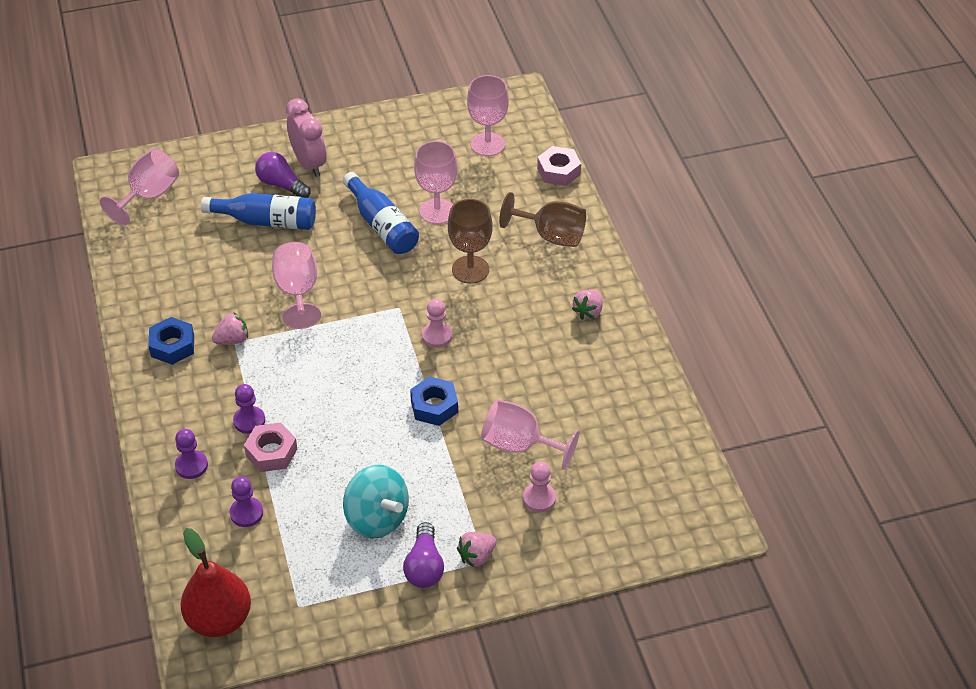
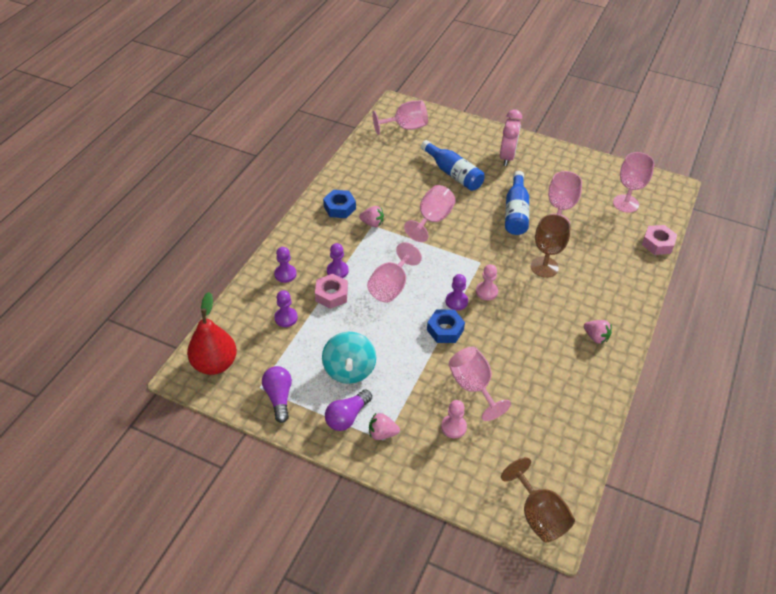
camera: 40 degrees right, 0 degrees up
(281, 185) = (480, 159): purple light bulb -> purple light bulb (279, 397)
(329, 399) = (391, 287): none -> pink goblet
(416, 368) = (456, 301): none -> purple pawn
(551, 235) = (615, 278): brown goblet -> brown goblet (538, 515)
(588, 312) = (596, 337): pink strawberry -> pink strawberry turned 120 degrees counterclockwise

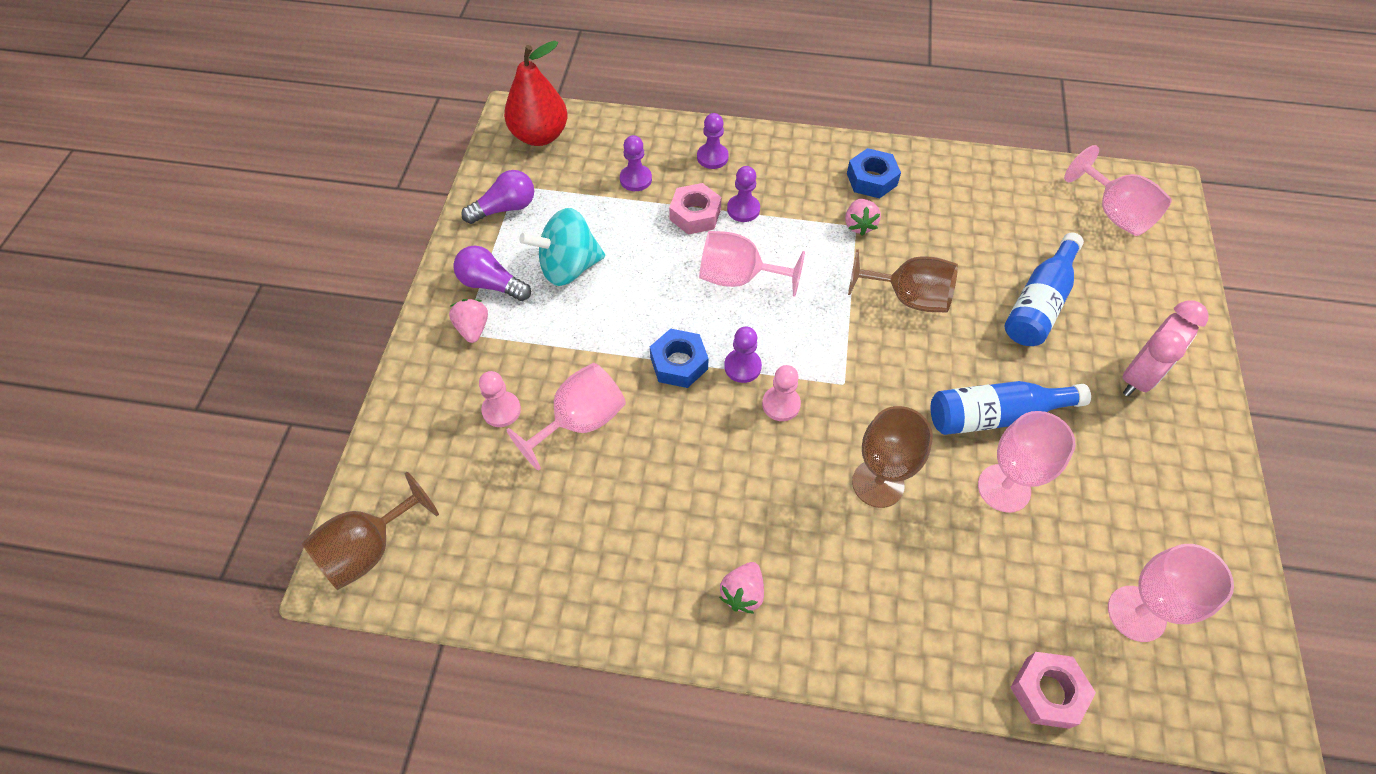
camera: 75 degrees right, 10 degrees up
(432, 220) = (908, 297): pink goblet -> brown goblet
(507, 157) = (1139, 376): pink clock -> pink clock turned 45 degrees counterclockwise

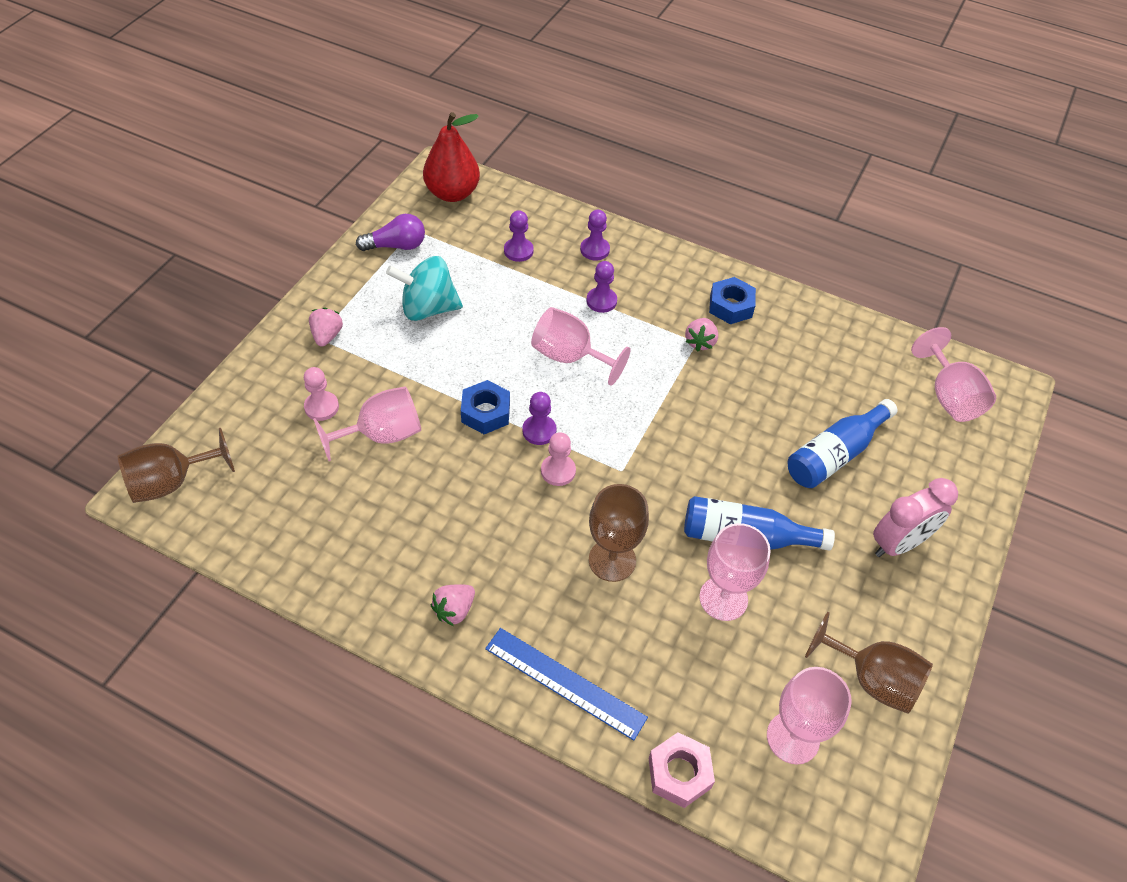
camera: 15 degrees right, 5 degrees down
(491, 284) = (357, 304): purple light bulb -> none
(695, 215) = (557, 294): pink nut -> none
(891, 634) = (565, 682): none -> blue ruler
(908, 297) = (715, 415): brown goblet -> brown goblet (872, 679)

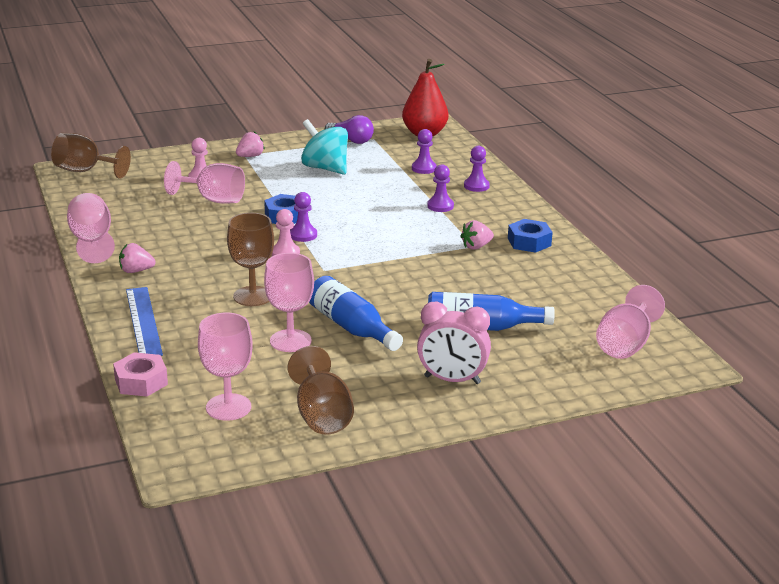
camera: 45 degrees right, 25 degrees down
(570, 357) = (376, 218): pink goblet -> pink goblet (92, 241)

